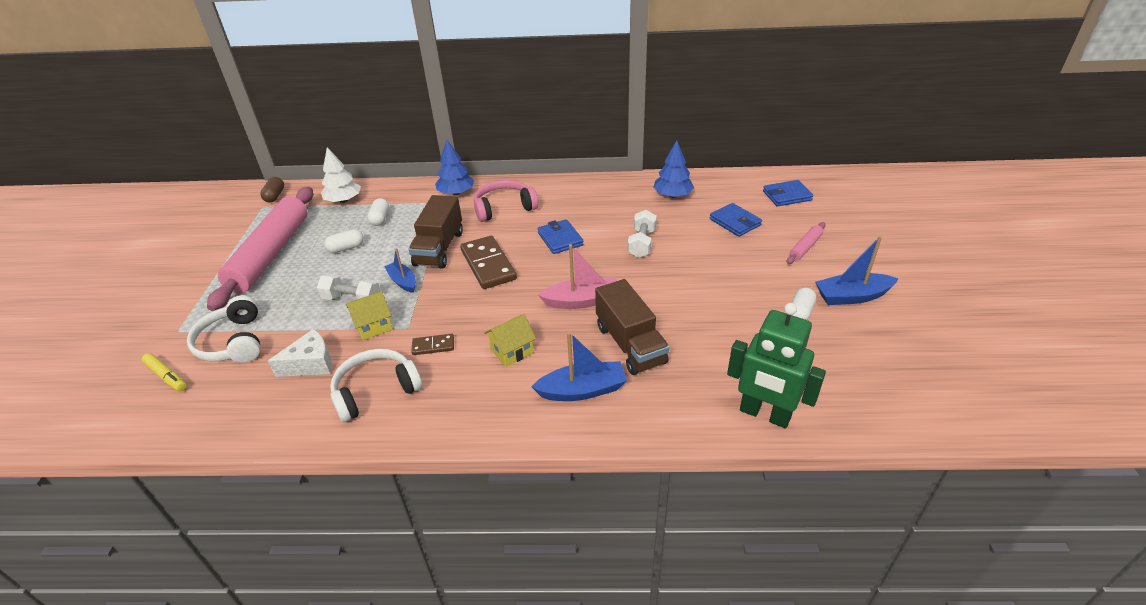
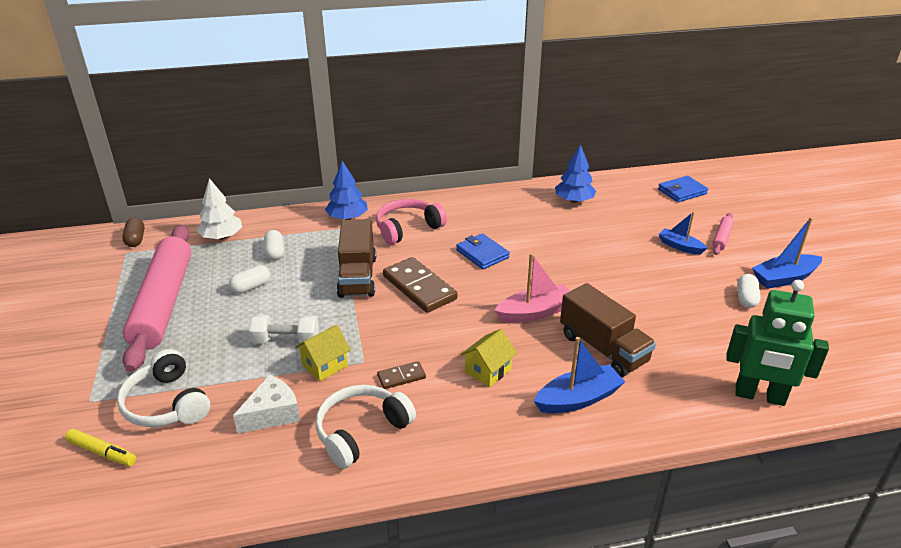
camera: 15 degrees left, 5 degrees down
(403, 281) = (334, 315): blue boat -> blue boat (680, 246)
(642, 243) = (566, 250): white dumbbell -> none
(735, 222) = (646, 221): blue wallet -> none

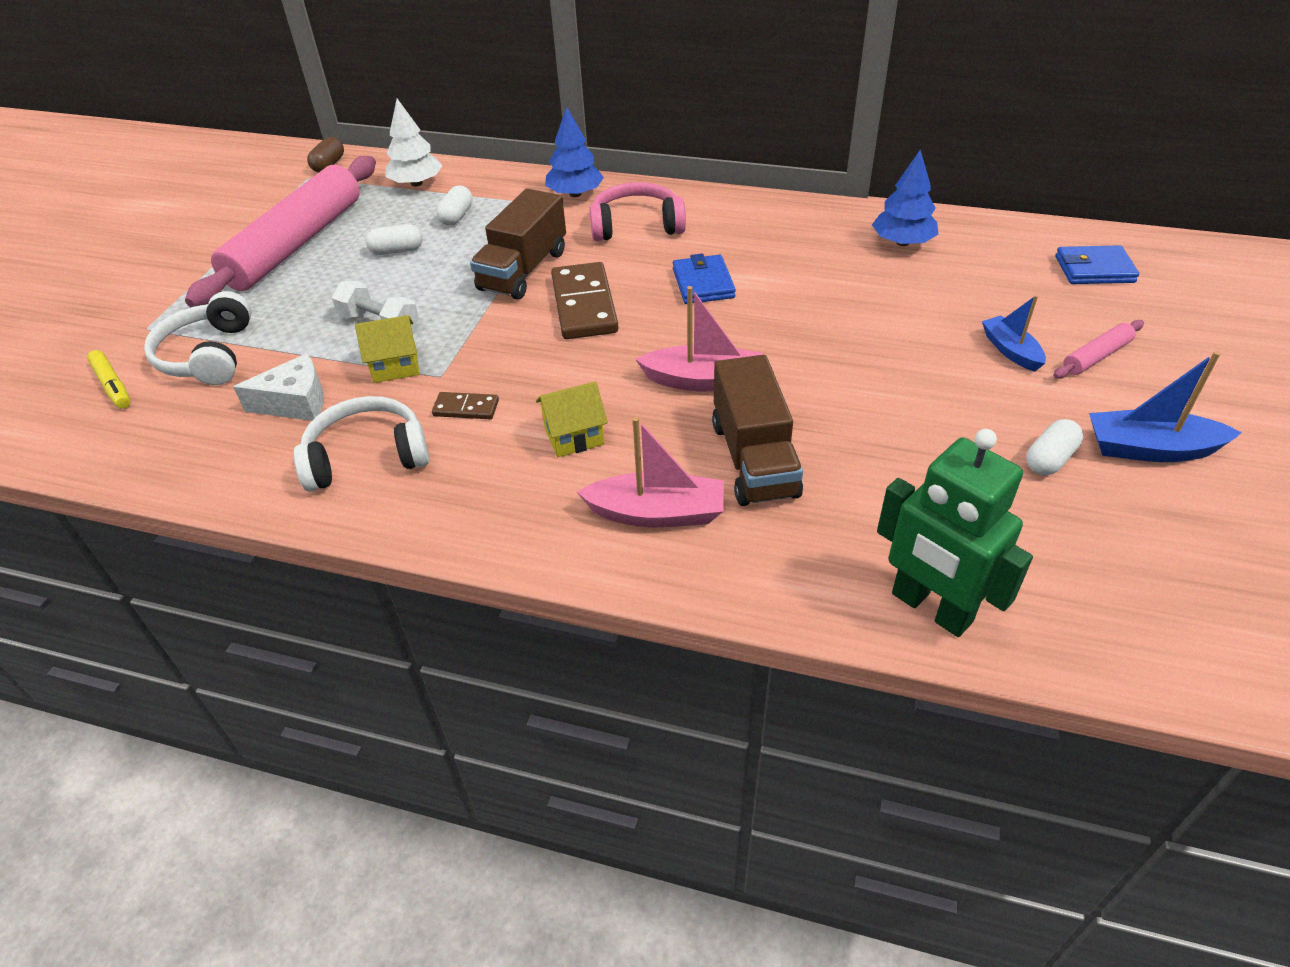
camera: 30 degrees right, 10 degrees up
(578, 399) = (657, 513): blue boat -> pink boat

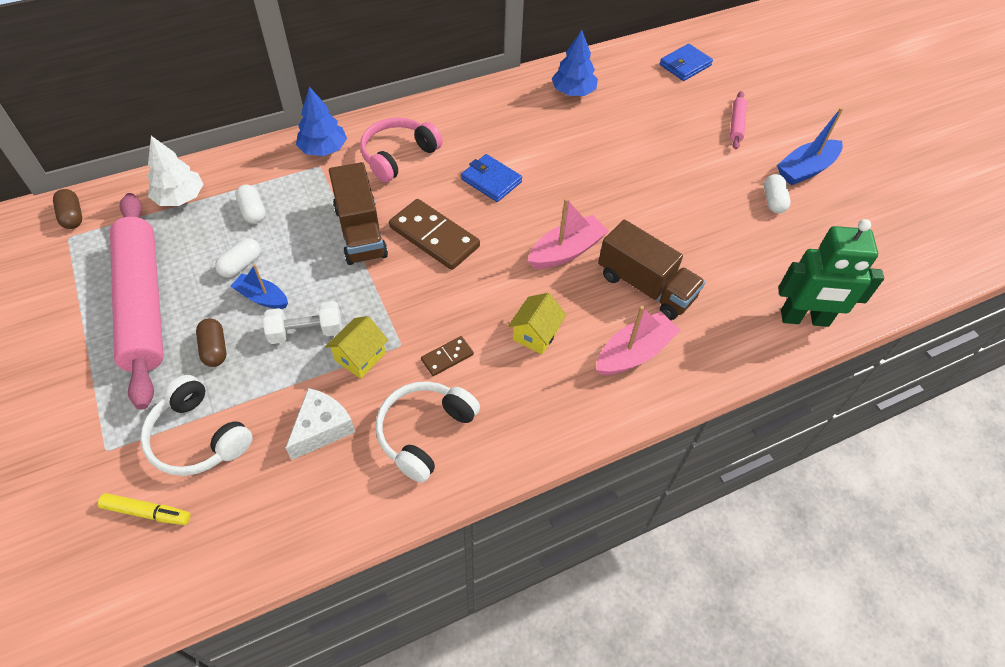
camera: 45 degrees left, 10 degrees up
(300, 300) = (214, 349): none -> brown capsule
(1010, 351) = (696, 141): blue boat -> blue boat (262, 297)

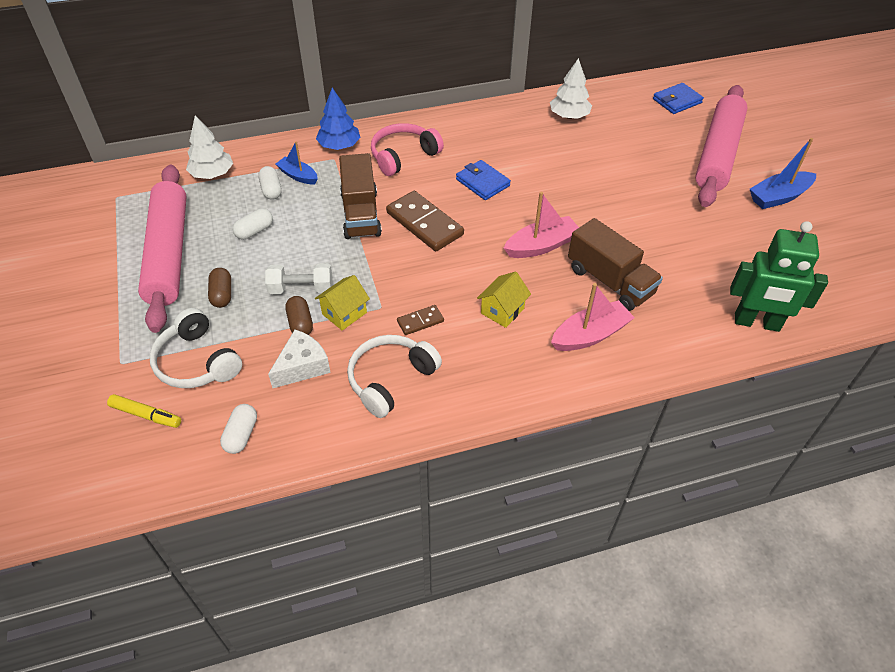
camera: 10 degrees right, 5 degrees down
(72, 216) = (122, 181): brown capsule -> brown capsule (300, 323)
(262, 297) = (268, 258): blue boat -> blue boat (298, 176)
(573, 92) = (569, 116): blue tree -> white tree
(736, 124) = (718, 154): pink rolling pin -> pink rolling pin, size x2.49
(773, 201) = (742, 221): white capsule -> white capsule (241, 435)

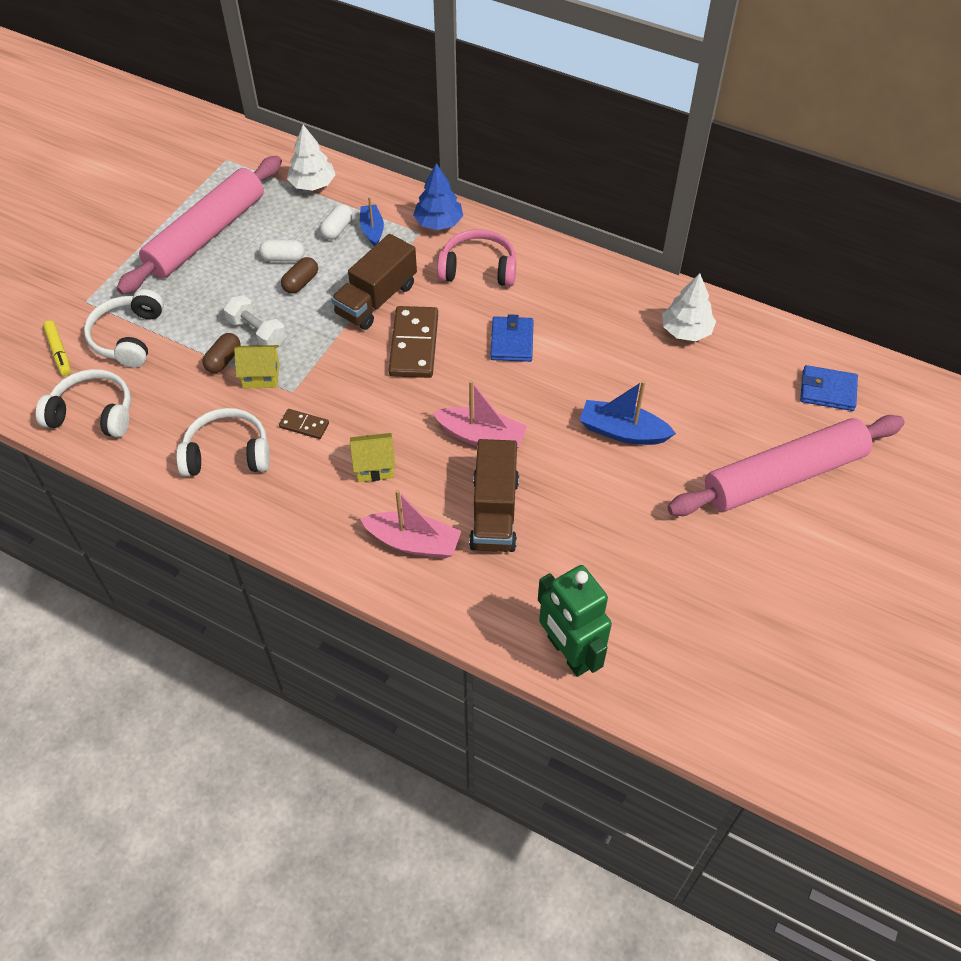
camera: 45 degrees right, 5 degrees up
(222, 294) = (201, 296): brown capsule -> brown capsule (301, 282)
(241, 435) = (93, 413): white capsule -> white headphones
(302, 366) = (185, 395): white cheese -> none
(778, 197) = (780, 564): blue boat -> blue boat (622, 431)

